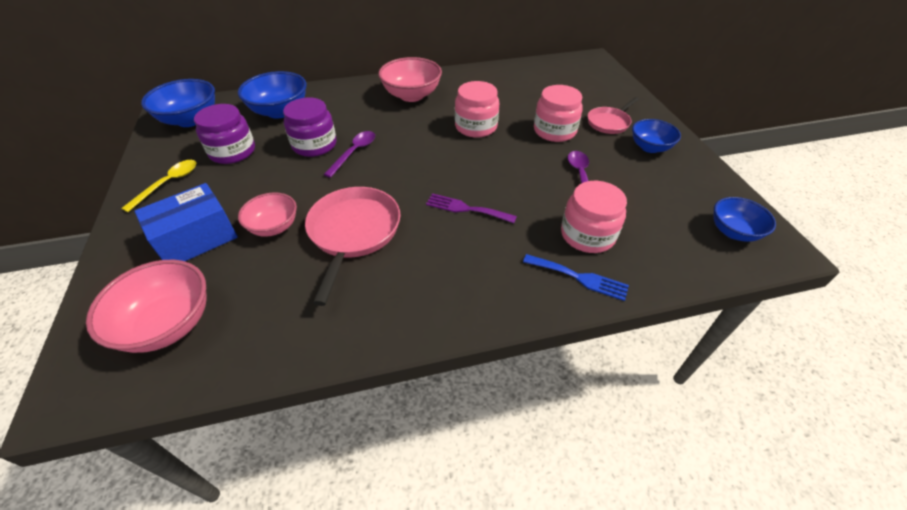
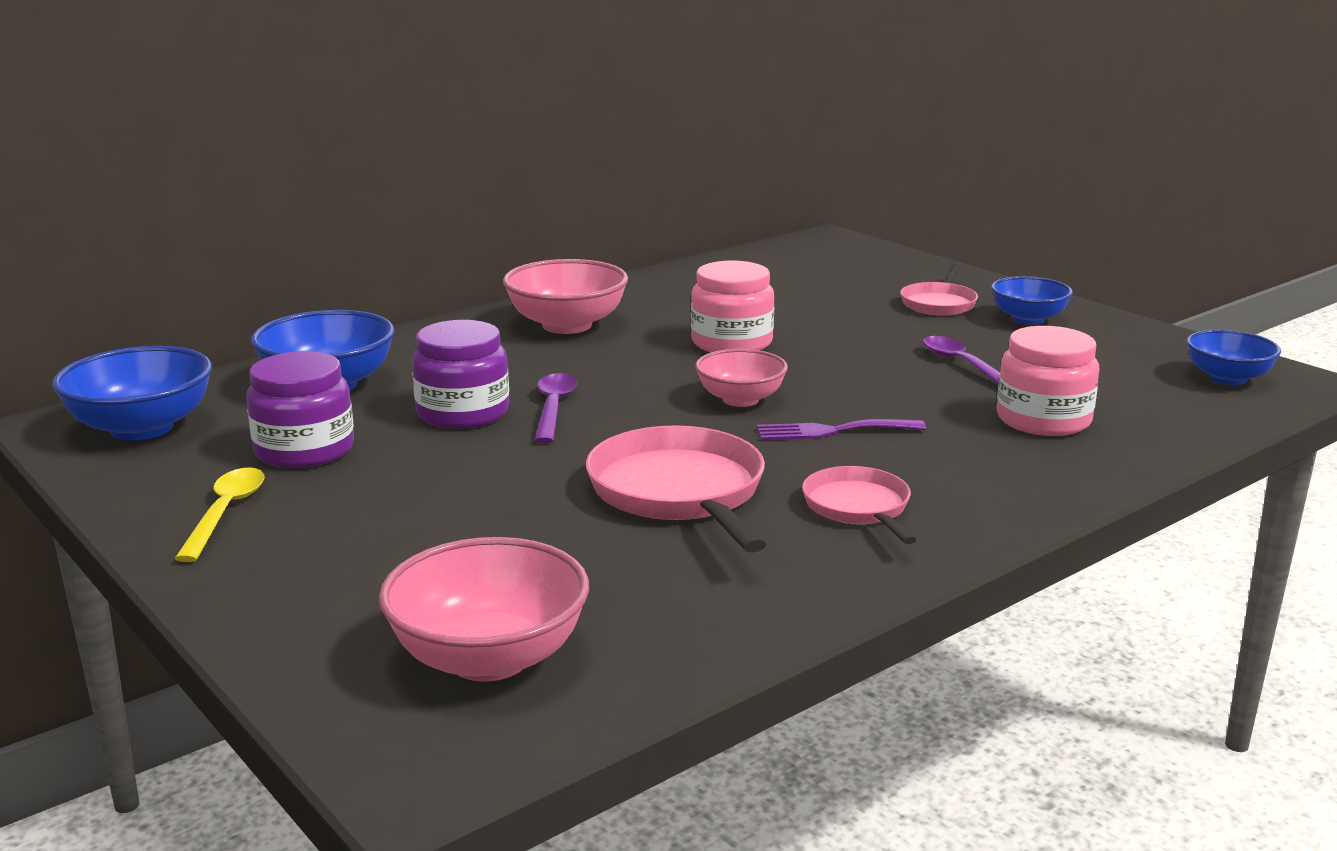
camera: 25 degrees left, 25 degrees down
(196, 238) = (393, 560): blue box -> none
(274, 227) = (526, 517): pink bowl -> pink bowl (740, 399)
(426, 275) = (858, 508): none -> pink pan
(554, 131) = (866, 326): pink jar -> none
(579, 277) = (1080, 461): blue fork -> none

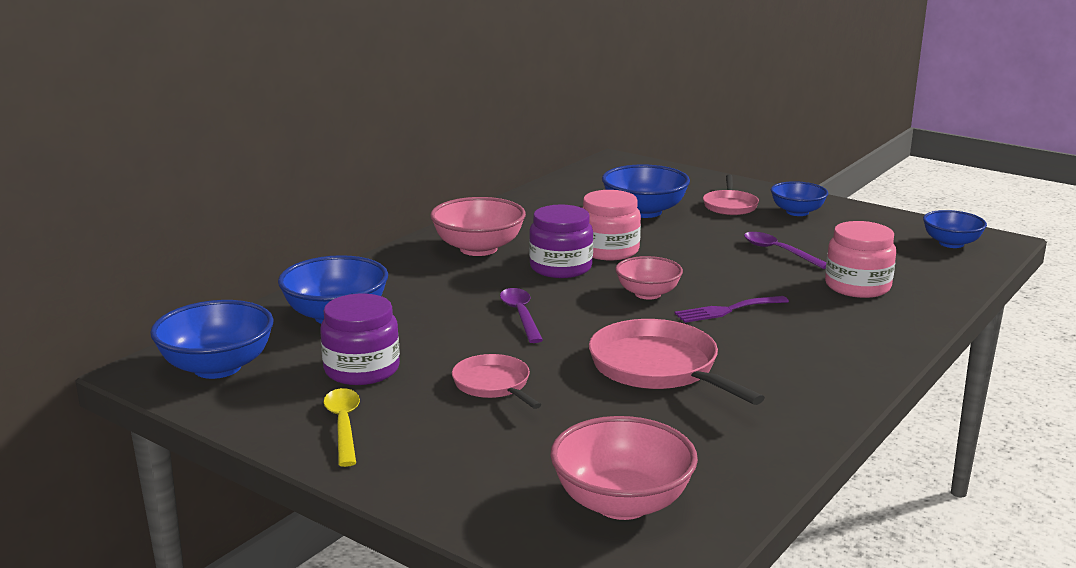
camera: 15 degrees left, 0 degrees up
(463, 413) = (457, 326): purple jar -> purple jar (561, 267)
(816, 301) = (644, 211): none -> blue bowl
(858, 508) = (784, 364): pink pan -> pink pan (494, 385)

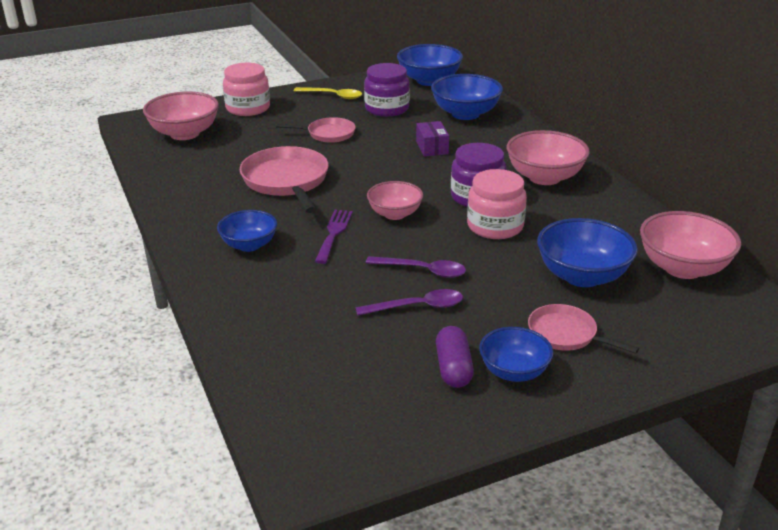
camera: 120 degrees right, 10 degrees up
(465, 312) = (432, 148): none -> purple box
(521, 315) = (408, 162): purple spoon -> purple spoon (423, 271)
(584, 187) = (683, 268): none -> pink bowl
(658, 368) = (287, 181): pink pan -> pink pan turned 105 degrees counterclockwise
(826, 227) = (453, 368): none -> purple capsule
(857, 286) = (306, 311): pink jar -> pink jar (248, 108)
(951, 243) = (334, 434): blue bowl -> blue bowl (249, 245)

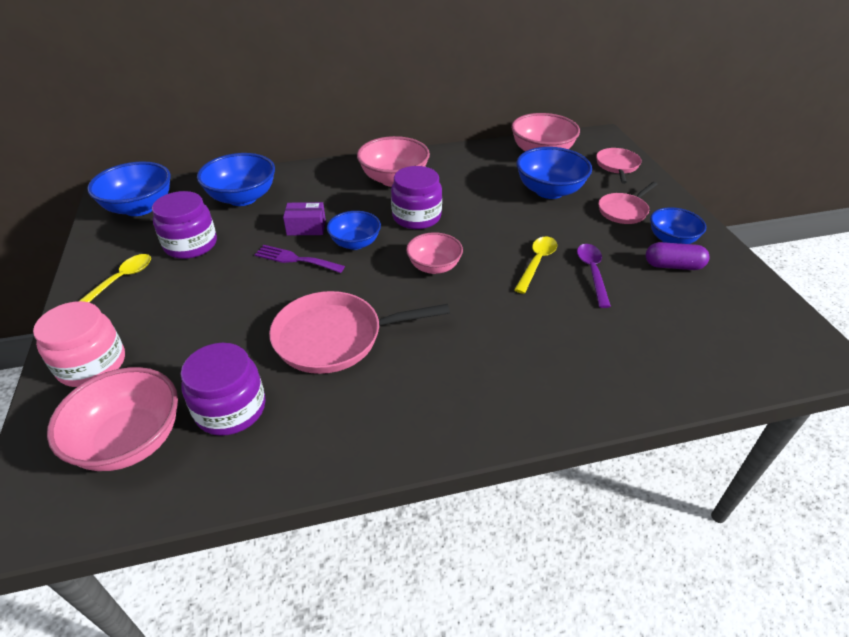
camera: 80 degrees left, 10 degrees up
(211, 157) = (231, 409): none -> purple jar
(249, 245) = (475, 377): blue bowl -> blue bowl (355, 243)
(328, 134) = (228, 295): pink pan -> pink pan (617, 166)
(333, 233) = (463, 310): purple fork -> purple fork (295, 259)
(423, 271) = (537, 263): purple spoon -> yellow spoon
(495, 226) = (470, 216): pink jar -> none

